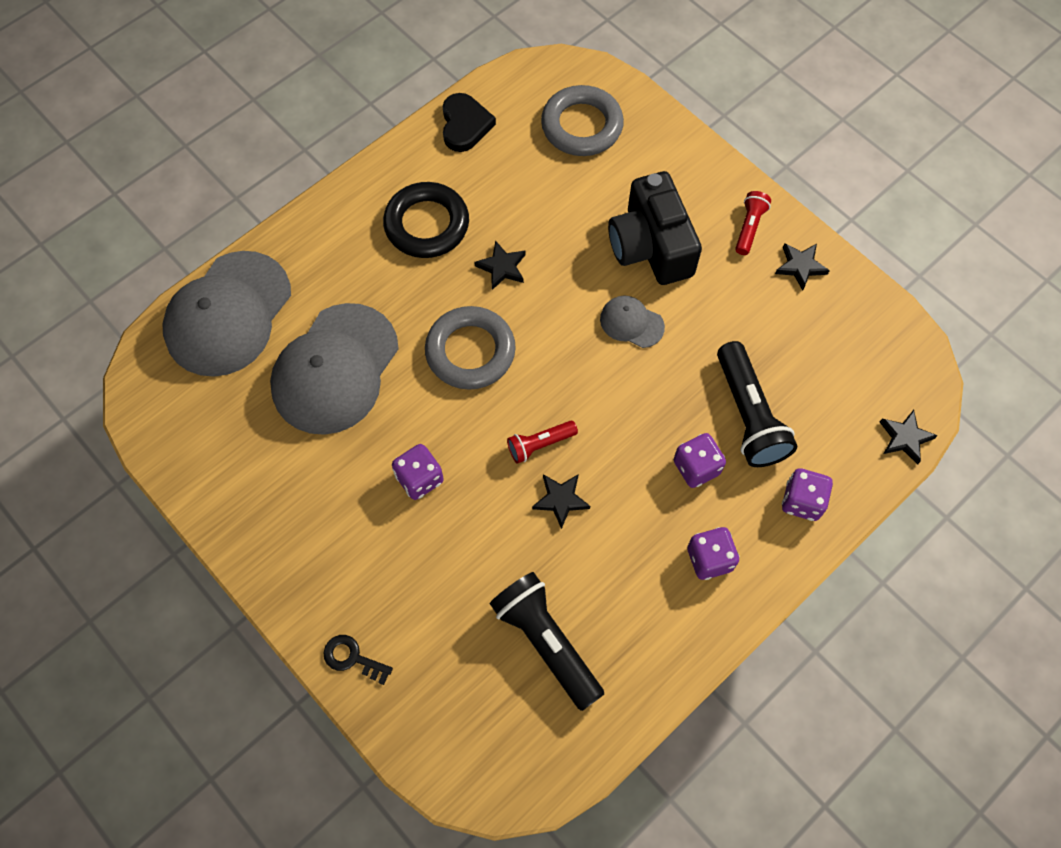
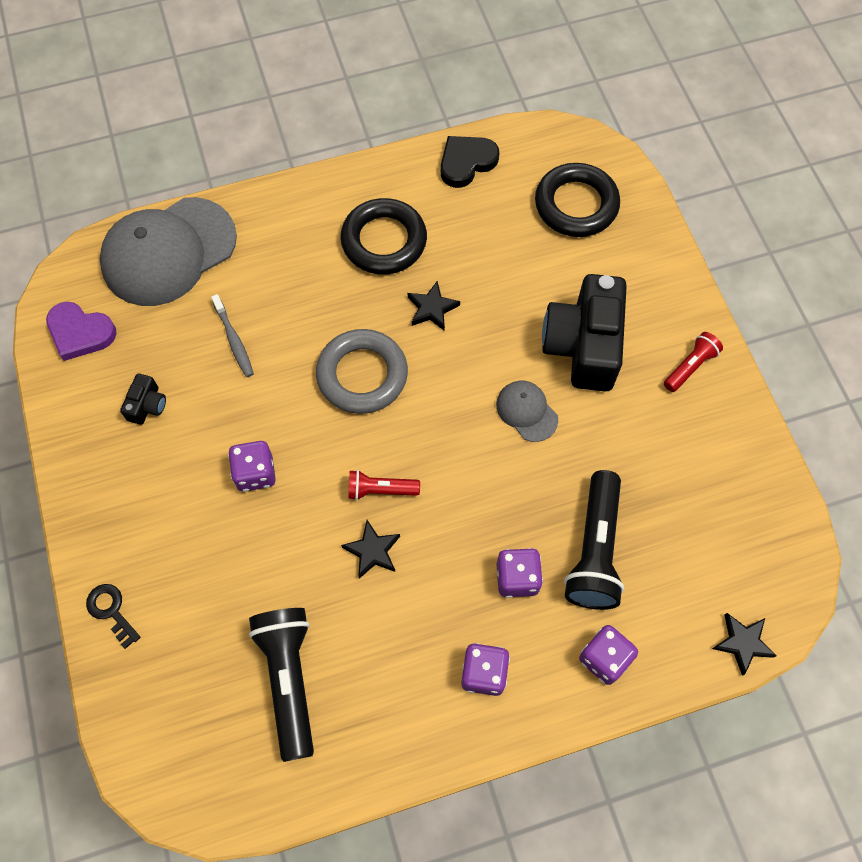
camera: 25 degrees right, 0 degrees up
(183, 423) = (80, 333): none -> purple heart
(285, 462) = (147, 405): none -> black camera
(335, 369) = (234, 340): grey cap -> grey toothbrush
(465, 125) = (466, 162): black heart -> black heart turned 150 degrees counterclockwise
(581, 126) = (576, 205): grey ring -> black ring
(800, 266) = (722, 426): black star -> none

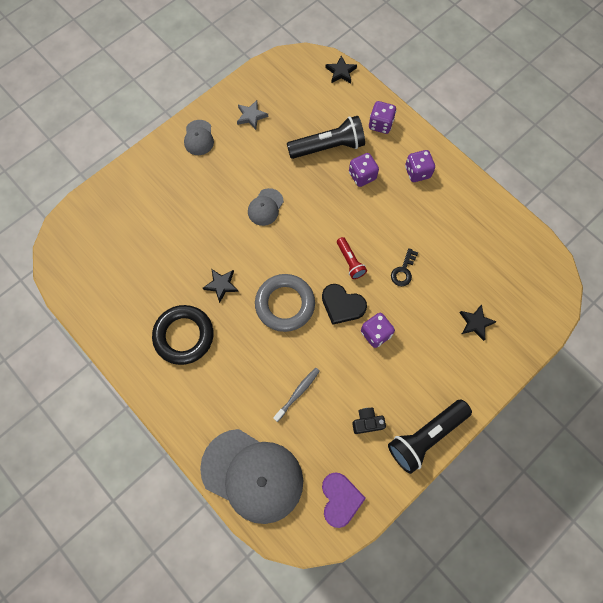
camera: 115 degrees left, 5 degrees up
(111, 611) = (493, 369): black key -> black key (403, 271)
(288, 679) = (473, 259): black flashlight -> black flashlight (425, 436)
(372, 551) = (386, 250): black star -> black star (475, 323)
(466, 162) = (100, 312): black heart -> black heart (342, 305)
(576, 205) = (109, 233): black ring -> none
(583, 346) = (209, 194): black camera -> none
(690, 366) = (199, 138): red flashlight -> grey cap
(702, 457) = (251, 116): none -> grey star

